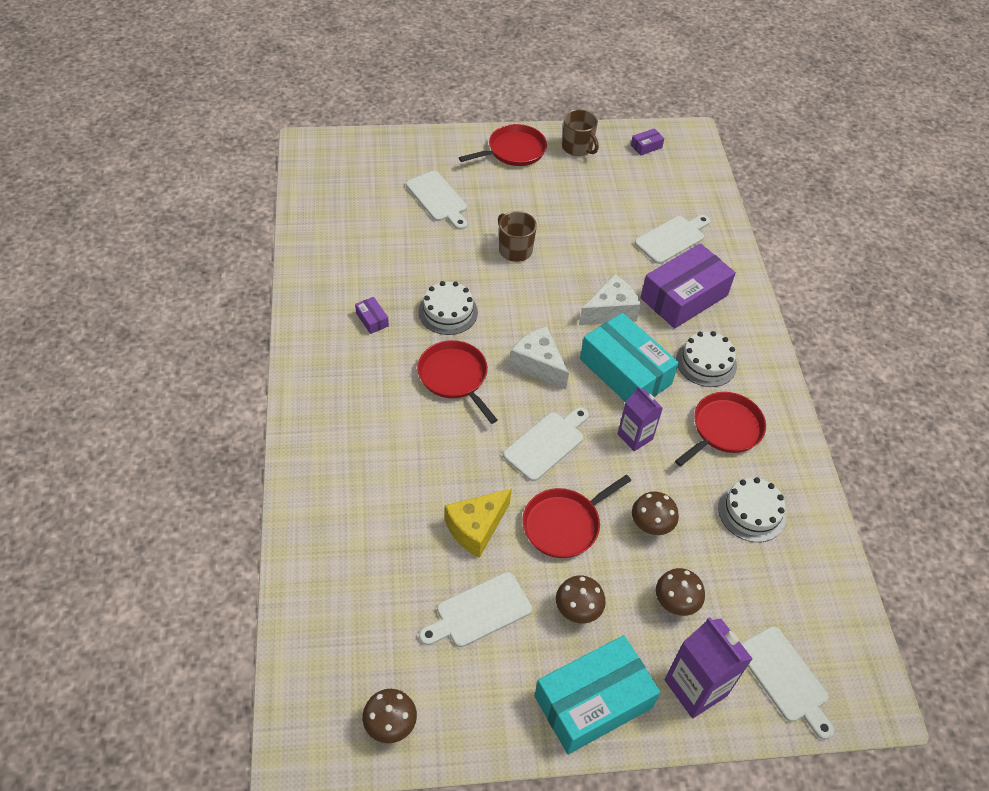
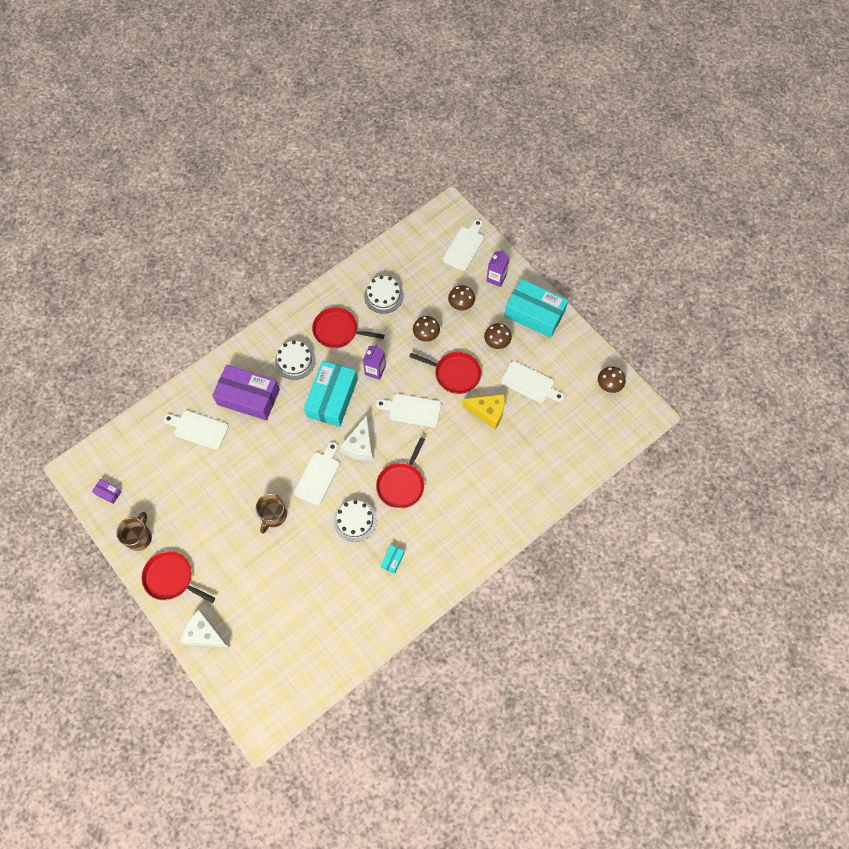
camera: 120 degrees left, 15 degrees up
(372, 319) = (392, 560): purple box -> turquoise box
(438, 199) = (257, 595): white cutting board -> white cutting board (318, 475)
(610, 311) = (289, 431): white cheese -> white cheese (204, 634)
(696, 687) = (496, 278): purple carton -> purple carton, size x0.66

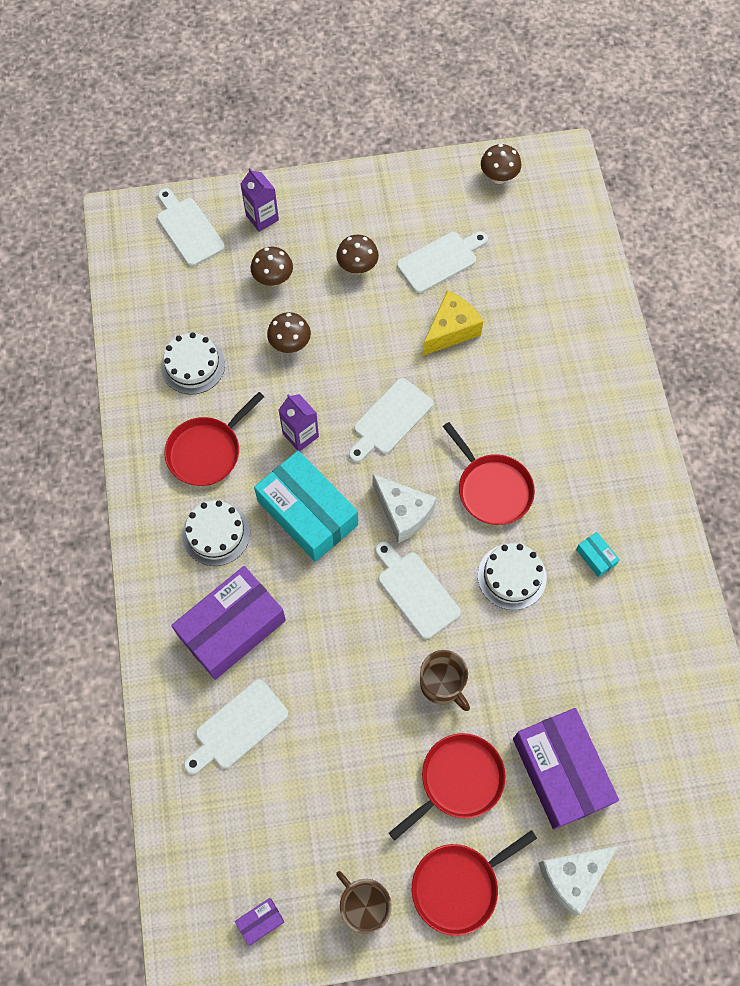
camera: 60 degrees left, 0 degrees up
(258, 600) = (561, 771): none -> purple box
(454, 374) = (370, 340): red pan -> red pan (458, 780)
(534, 313) = (344, 203): turquoise box -> none

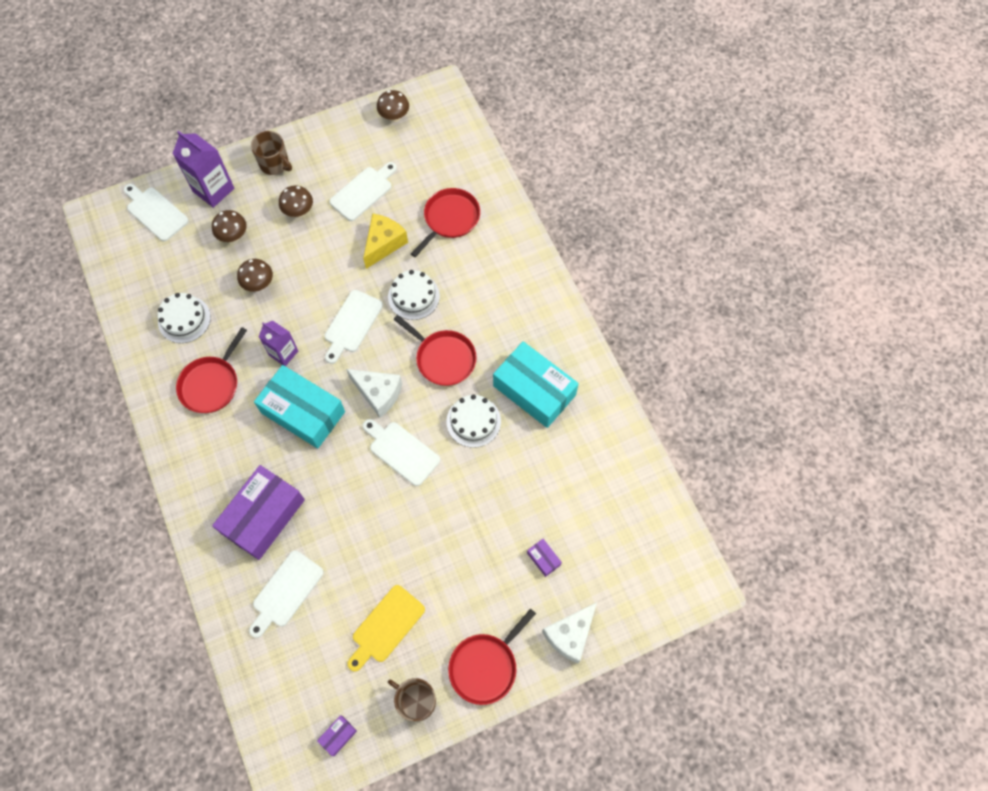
camera: 15 degrees left, 0 degrees up
(216, 533) = (233, 446): white cake -> white cake (413, 296)
(262, 218) = (213, 190): purple carton -> purple carton, size x1.52
(348, 803) = (386, 626): none -> yellow cutting board
(442, 684) = (438, 517): brown mug -> brown mug (275, 164)
(458, 780) = (467, 587): red pan -> red pan (450, 219)
(561, 771) = (543, 559): purple box -> purple box, size x0.40
(596, 557) = (534, 390): turquoise box -> turquoise box, size x2.49

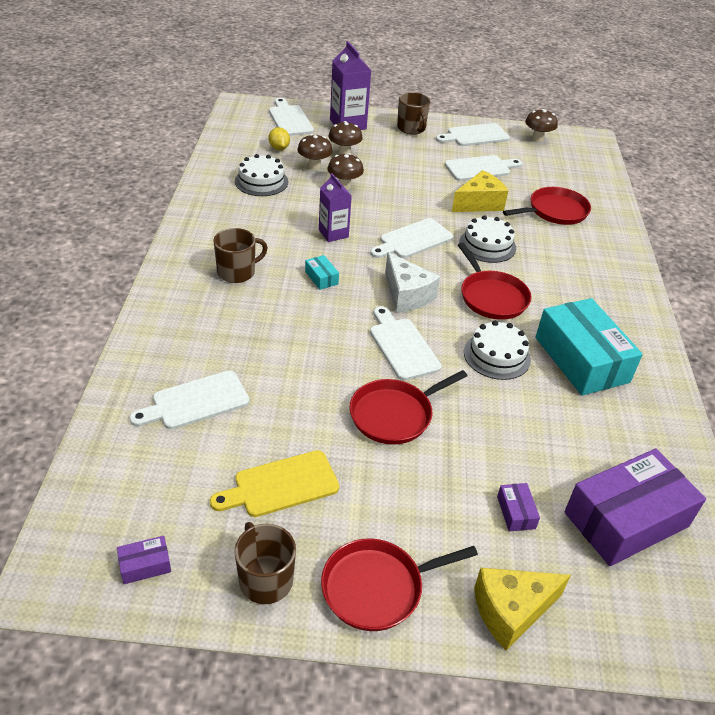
camera: 25 degrees right, 25 degrees down
(171, 262) = (279, 148): none -> yellow lemon
(211, 384) = (251, 227): red pan -> red pan (394, 414)
(233, 444) = (237, 272): none -> brown mug
(263, 516) = (222, 333): purple box -> purple box (626, 519)
(299, 212) = (413, 159): brown mushroom -> brown mushroom (314, 166)
(303, 412) = (321, 278): turquoise box -> turquoise box, size x0.40
(337, 143) = (475, 136): none -> white cutting board
(570, 635) = (511, 611): white cheese -> yellow cheese

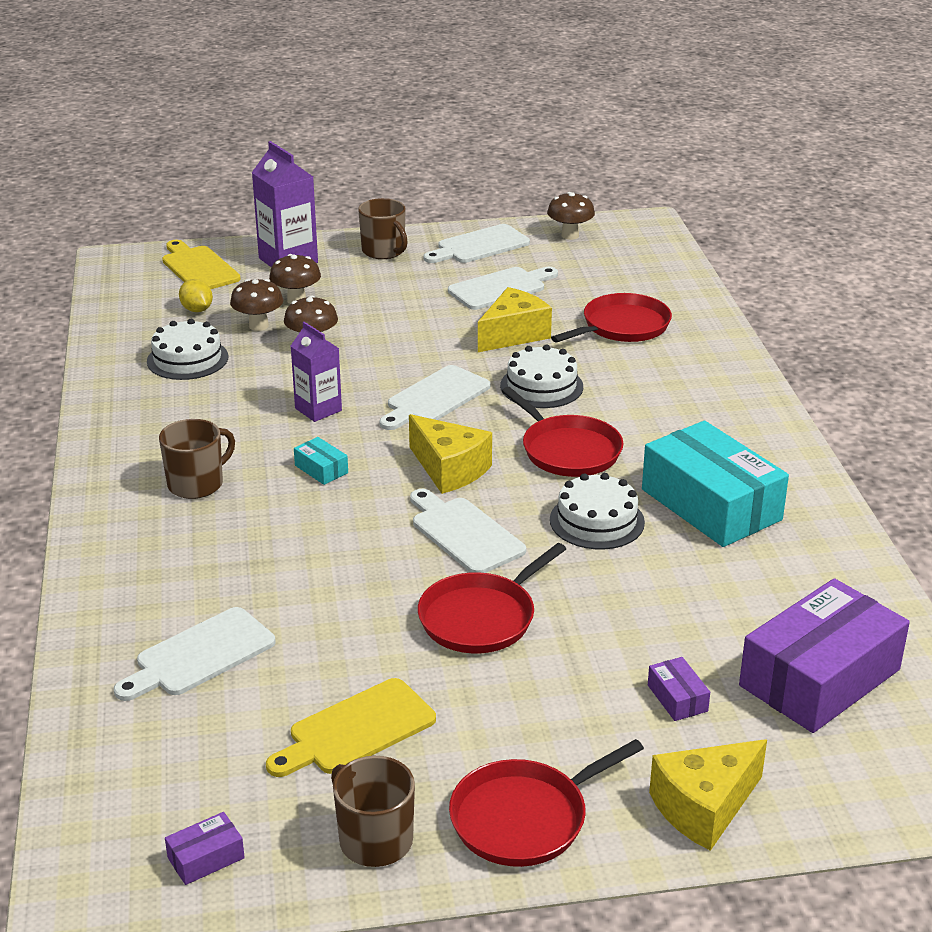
camera: 10 degrees left, 10 degrees down
(290, 119) = (198, 268): white cutting board -> yellow cutting board
(407, 295) = (449, 469): white cheese -> yellow cheese

